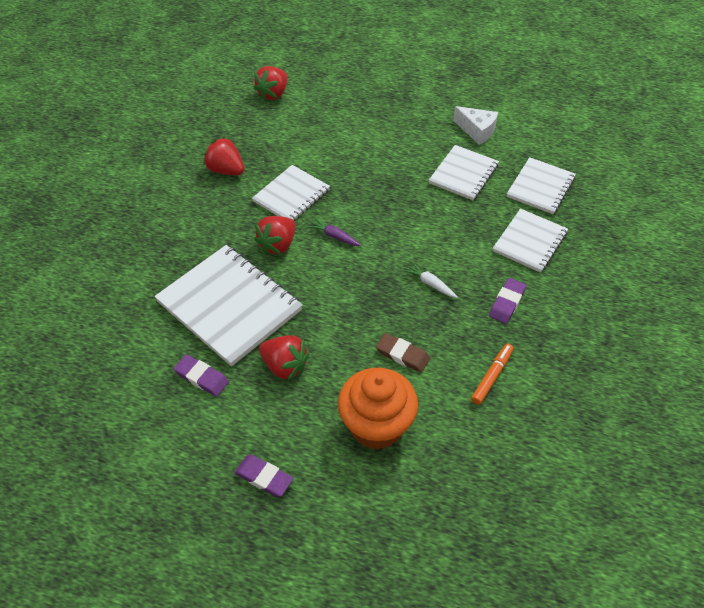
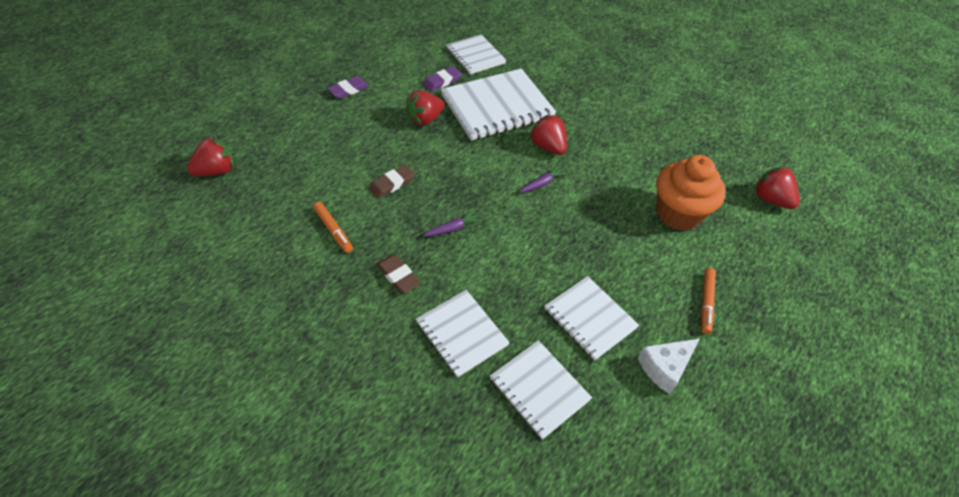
camera: 110 degrees right, 0 degrees up
(226, 170) = (655, 139): red strawberry -> red strawberry (217, 171)
(291, 196) = (606, 171): white notebook -> white notebook (475, 56)
(376, 426) = (343, 149): orange cupcake -> orange cupcake (678, 213)
(407, 118) = (706, 303): none -> orange marker
(430, 284) = (452, 228): white carrot -> purple carrot
(507, 303) = (398, 276): purple eraser -> brown eraser

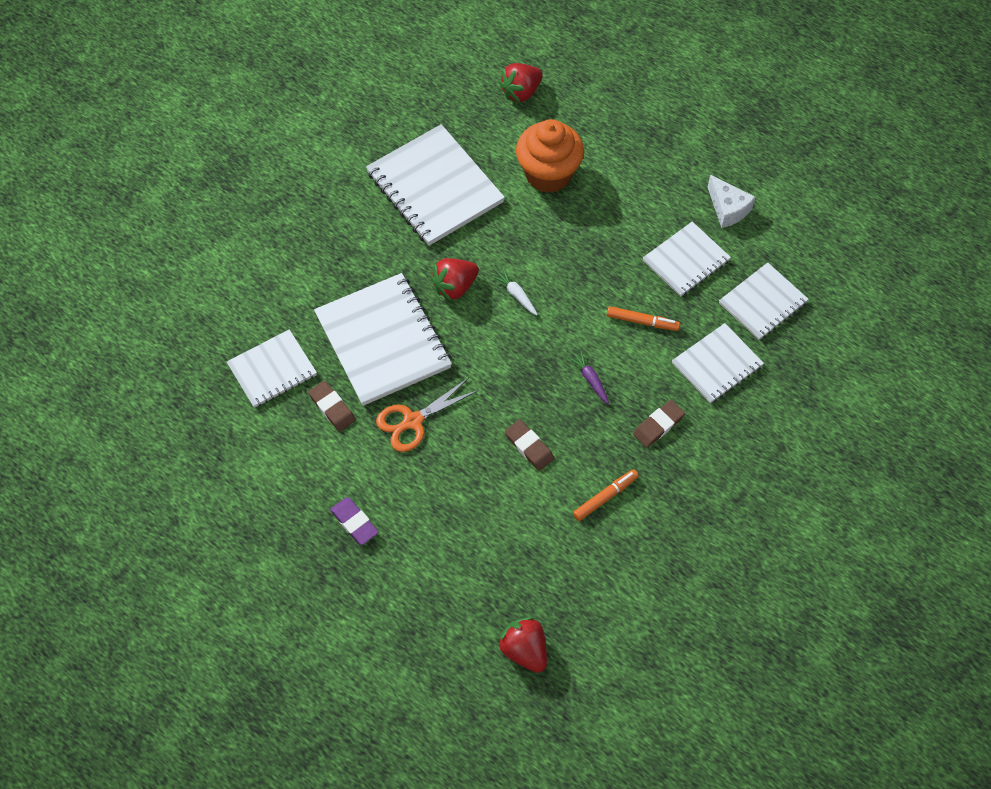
camera: 90 degrees left, 10 degrees up
(425, 119) = (412, 421): red strawberry -> orange scissors
(442, 81) = (332, 408): purple eraser -> brown eraser
(542, 184) = (516, 295): purple carrot -> white carrot
(647, 139) = (434, 187): none -> white notebook
(706, 303) = (656, 168): orange marker -> orange marker (642, 321)

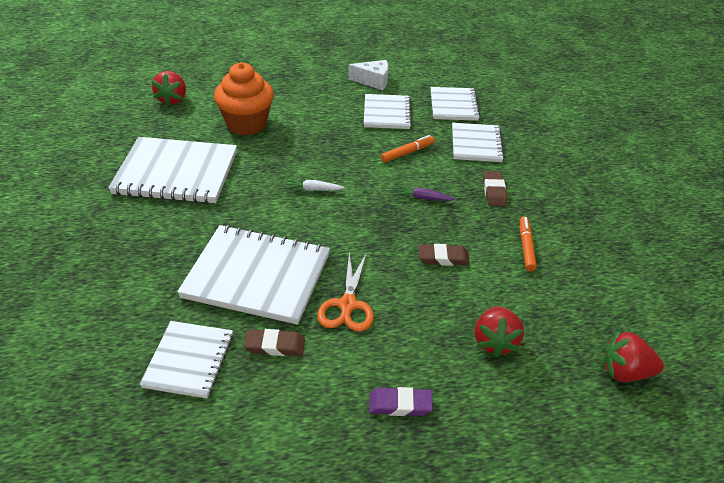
camera: 50 degrees left, 20 degrees down
(455, 287) = (266, 212): red strawberry -> red strawberry (495, 342)

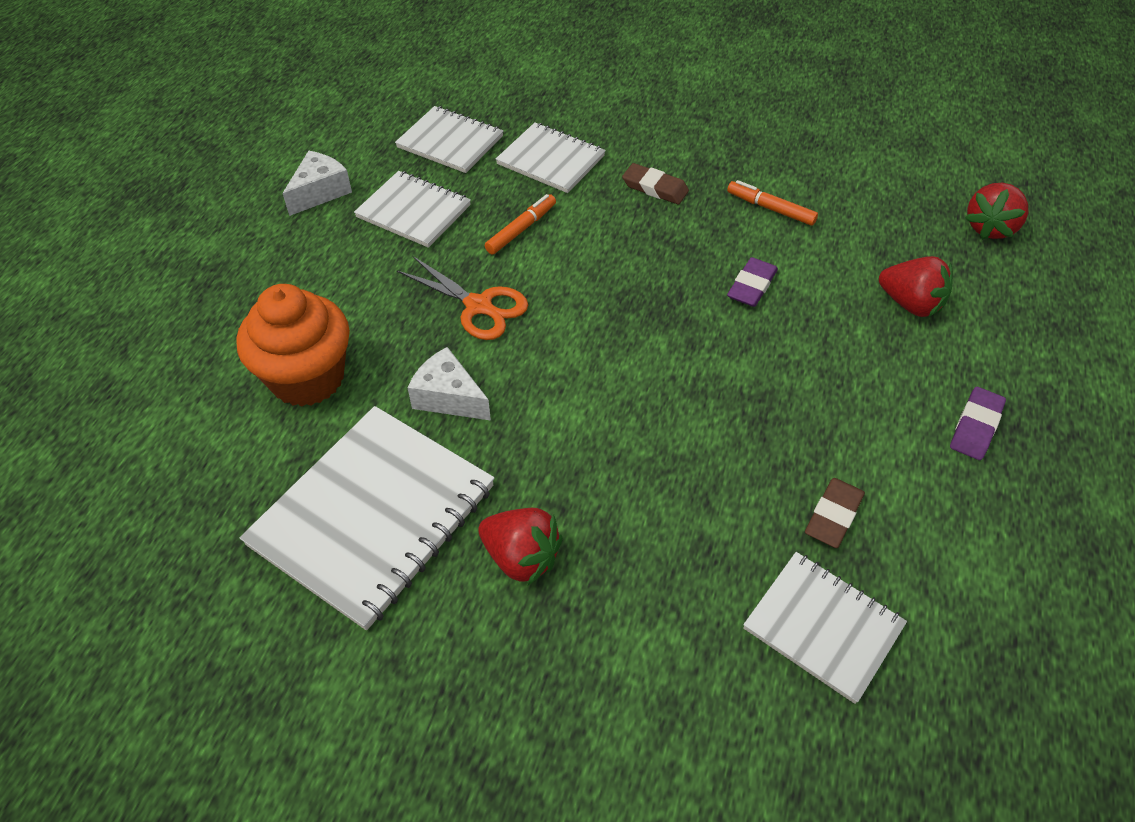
camera: 60 degrees left, 10 degrees up
(172, 99) = (141, 457): red strawberry -> red strawberry (521, 557)
(257, 276) = (688, 489): white notebook -> none
(264, 170) = (448, 397): none -> white cheese
(313, 190) = (536, 357): white carrot -> none
(347, 305) = (793, 411): orange scissors -> orange scissors (479, 306)
(407, 153) = (521, 229): orange marker -> orange marker turned 45 degrees clockwise
(423, 198) = (627, 255): purple carrot -> none
(443, 258) = (751, 286): brown eraser -> purple eraser

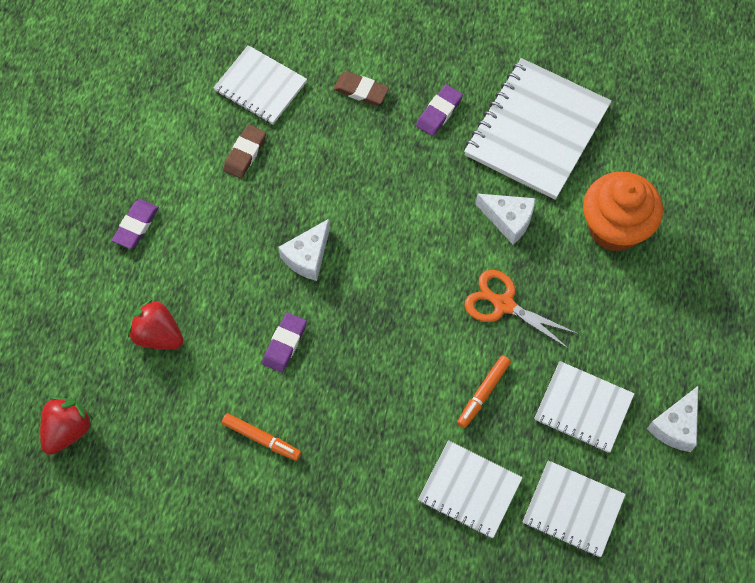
camera: 175 degrees right, 15 degrees up
(521, 557) = (439, 112): red strawberry -> purple eraser
(655, 188) = (367, 458): brown eraser -> brown eraser (361, 91)
(728, 373) = (307, 257): none -> white cheese

